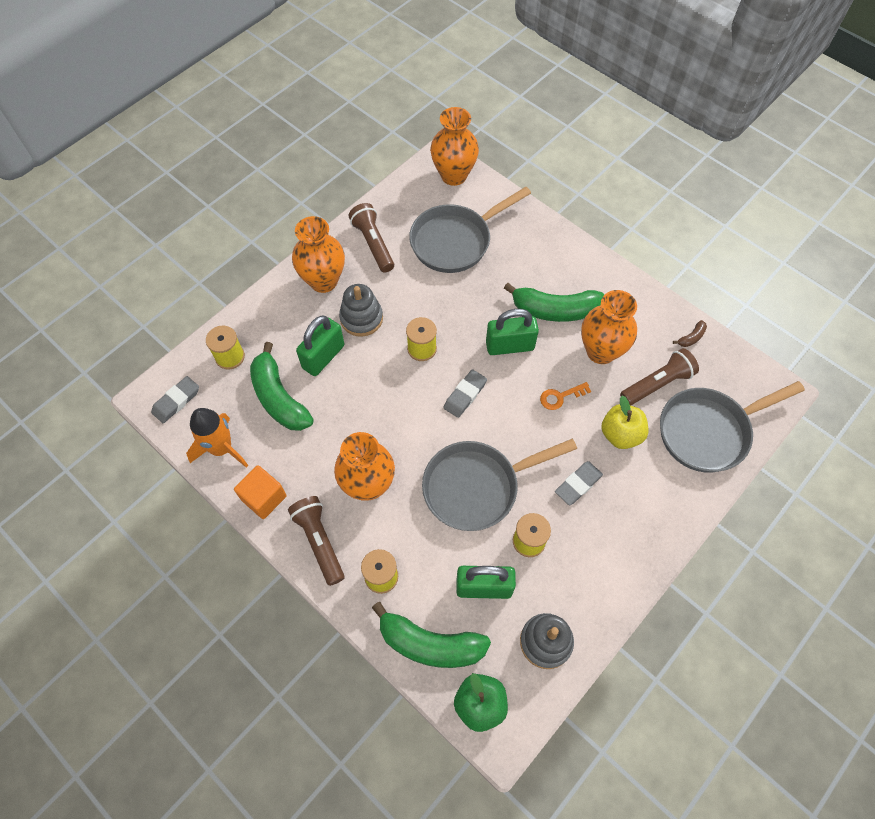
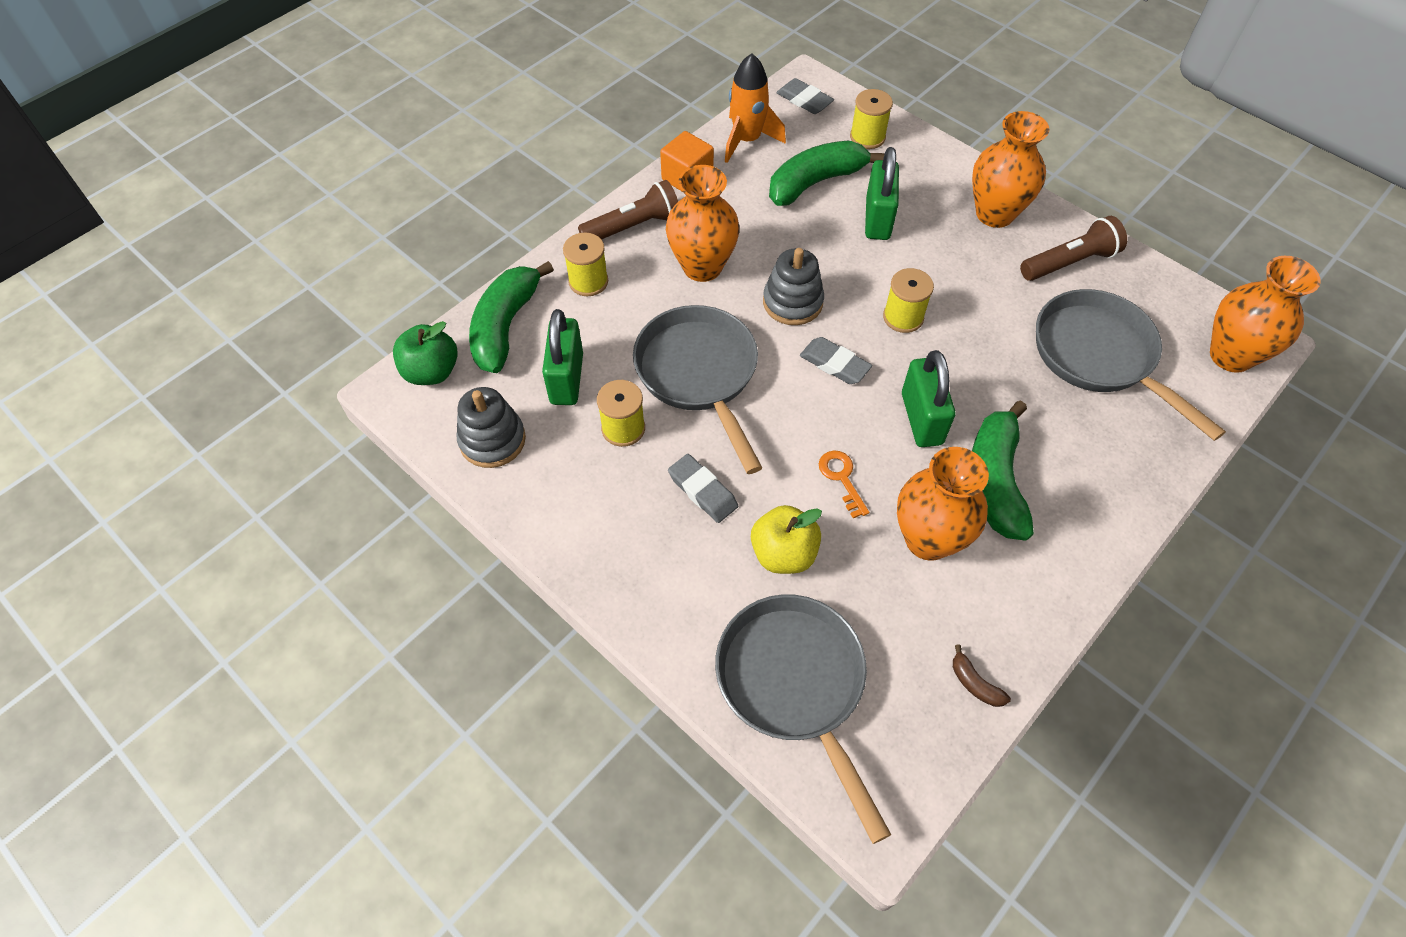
camera: 90 degrees right, 5 degrees down
(323, 357) = (877, 219): green padlock -> green padlock turned 60 degrees clockwise
(361, 318) = (942, 253): grey stacking toy -> grey stacking toy (792, 302)
(657, 384) = (876, 616): brown flashlight -> none

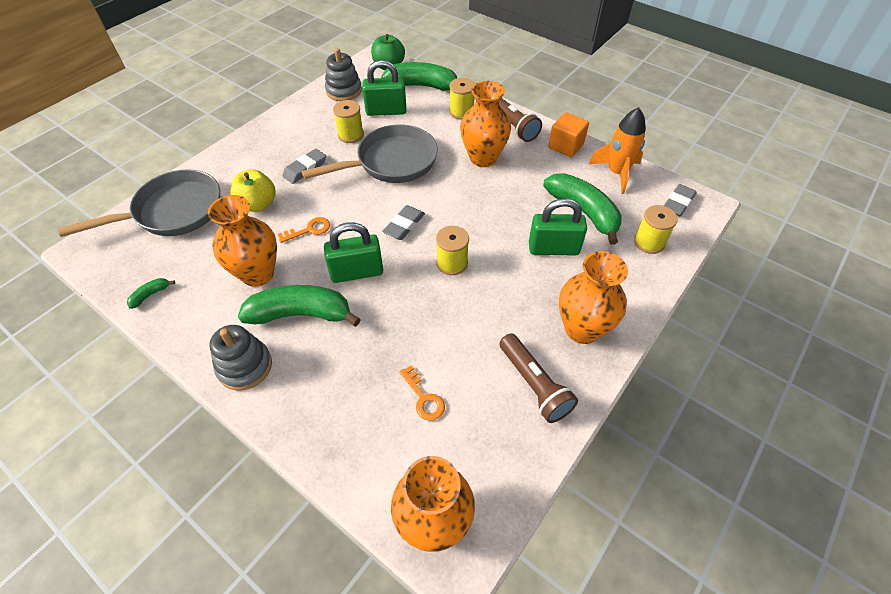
camera: 85 degrees right, 5 degrees down
(792, 302) = (458, 202): grey stacking toy -> grey stacking toy (245, 366)
(975, 683) = (150, 295): brown banana -> green banana
(1099, 356) = (424, 398): grey pan -> orange key

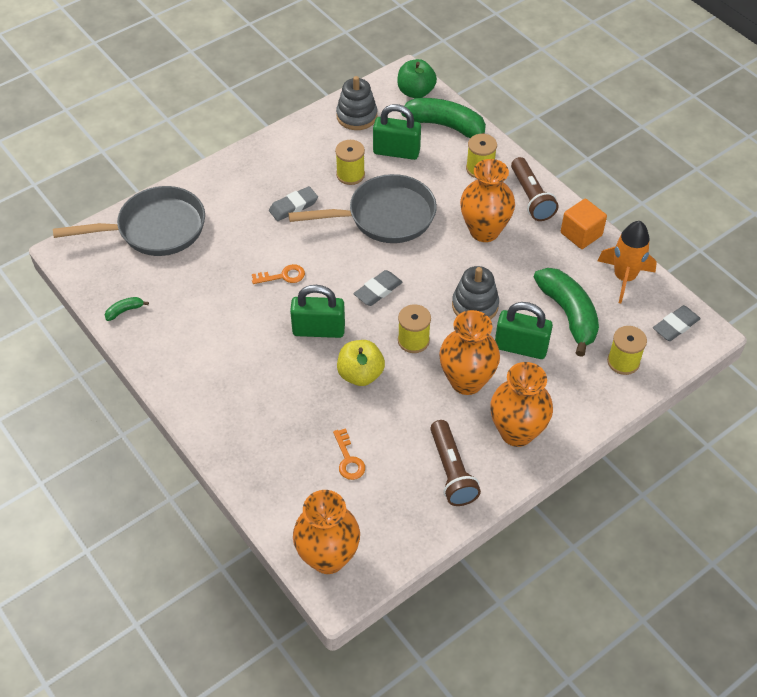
camera: 15 degrees right, 0 degrees up
(245, 366) = (198, 396): grey stacking toy -> grey stacking toy (475, 305)
(257, 274) = (225, 311): orange vase -> orange vase (466, 381)
(258, 204) = (238, 238): yellow apple -> yellow apple (360, 374)
(301, 314) = (257, 359): green banana -> none

